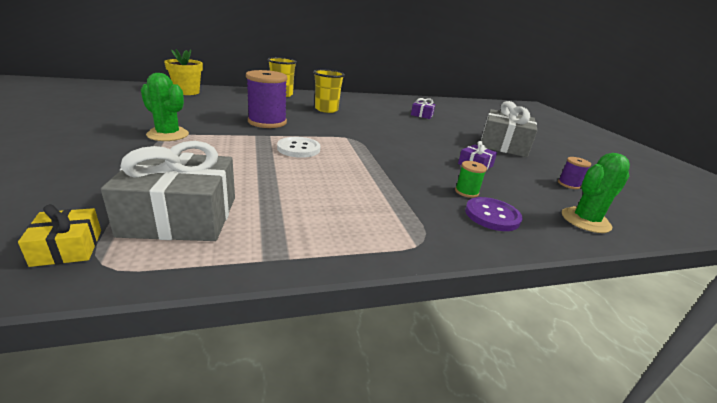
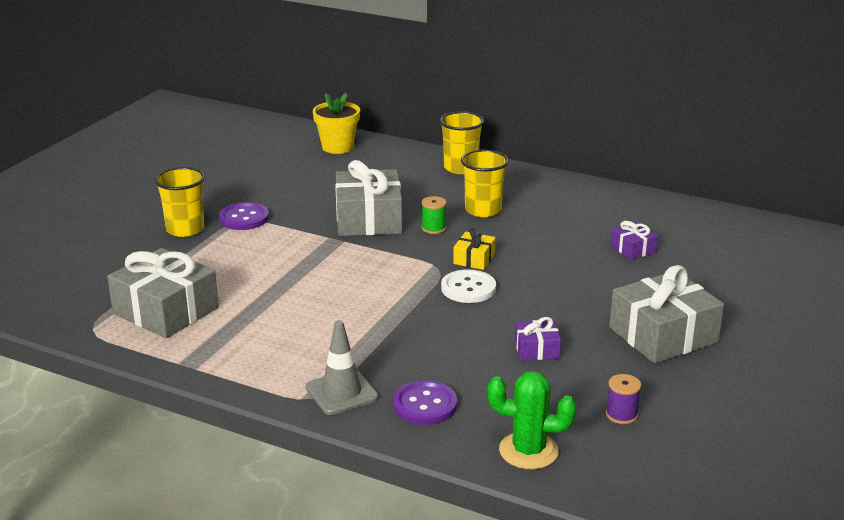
camera: 45 degrees right, 0 degrees up
(67, 247) = (85, 312): yellow gift -> yellow gift (474, 259)
(118, 150) = (185, 229): none -> yellow cup
(168, 134) = (244, 218): green cactus -> purple button
(267, 122) = (368, 219): purple spool -> grey gift
(298, 149) = (349, 268): white button -> white button (468, 288)
(434, 228) = (341, 392): none -> grey traffic cone
(466, 192) = (449, 374): green spool -> green spool (433, 228)

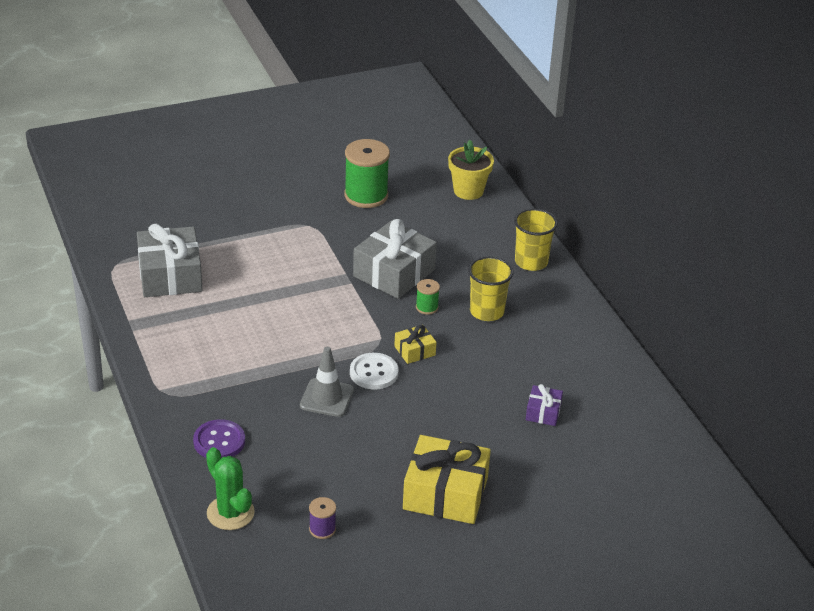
camera: 40 degrees right, 10 degrees up
(185, 229) = (265, 213): yellow cup -> none
(244, 218) = (313, 224): purple button -> none
(258, 182) = (366, 195): none -> green spool
(341, 392) = (186, 401): grey traffic cone -> grey traffic cone (327, 398)
(536, 349) = (345, 448): purple gift -> none
(663, 335) = (445, 493): grey gift -> yellow gift

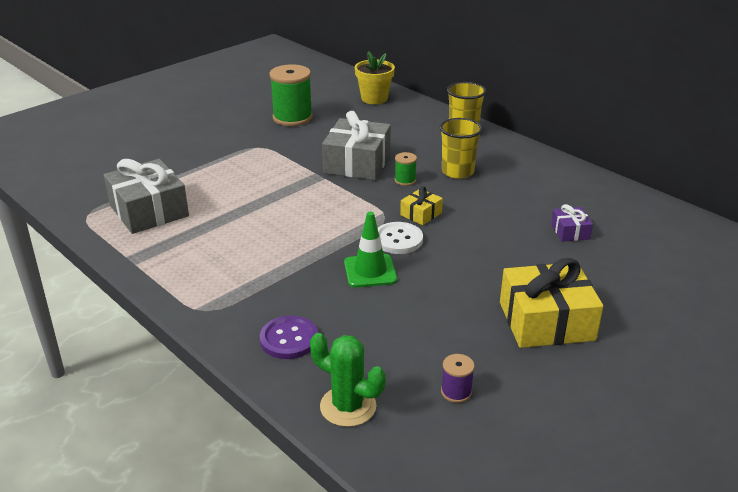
camera: 20 degrees left, 5 degrees down
(327, 398) = (370, 271): grey traffic cone -> green traffic cone

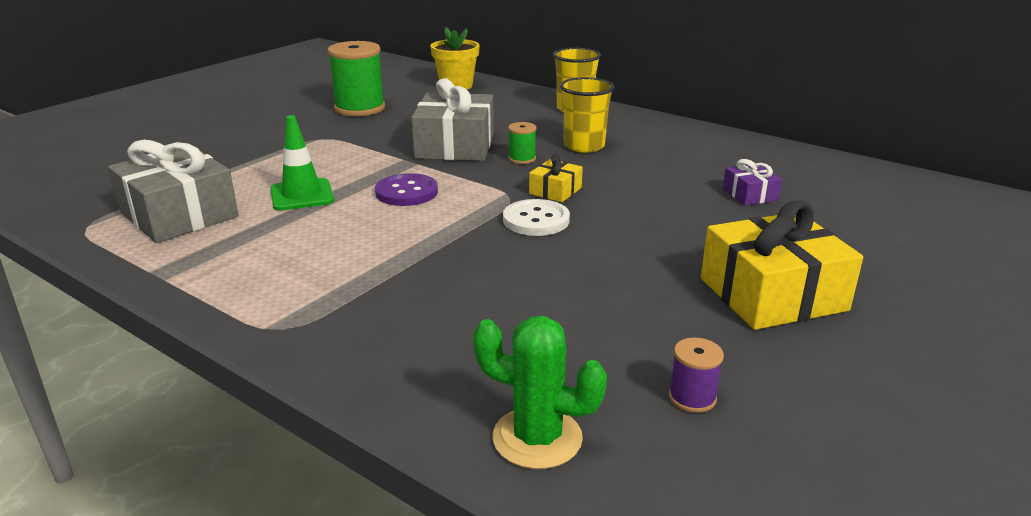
camera: 10 degrees left, 5 degrees down
(289, 339) = (418, 353): purple button -> purple button (406, 192)
(370, 271) = (511, 258): green traffic cone -> green traffic cone (302, 195)

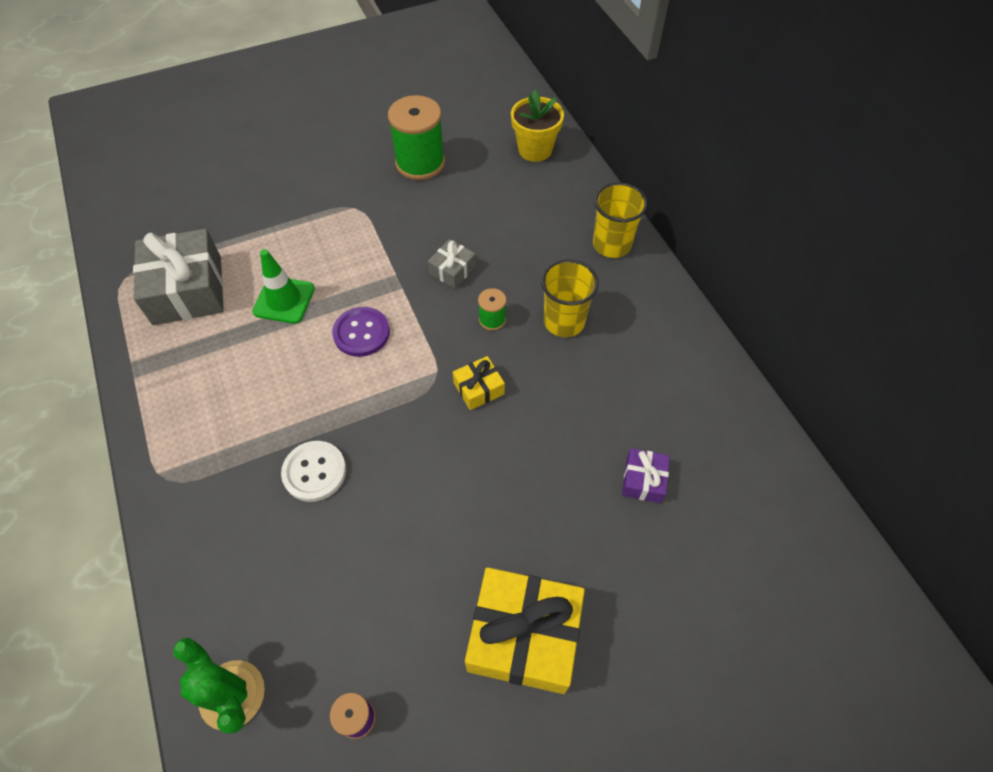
camera: 30 degrees right, 30 degrees up
(455, 146) = (452, 270): grey gift -> grey gift, size x0.48
(536, 220) = (428, 427): white button -> white button (314, 472)

